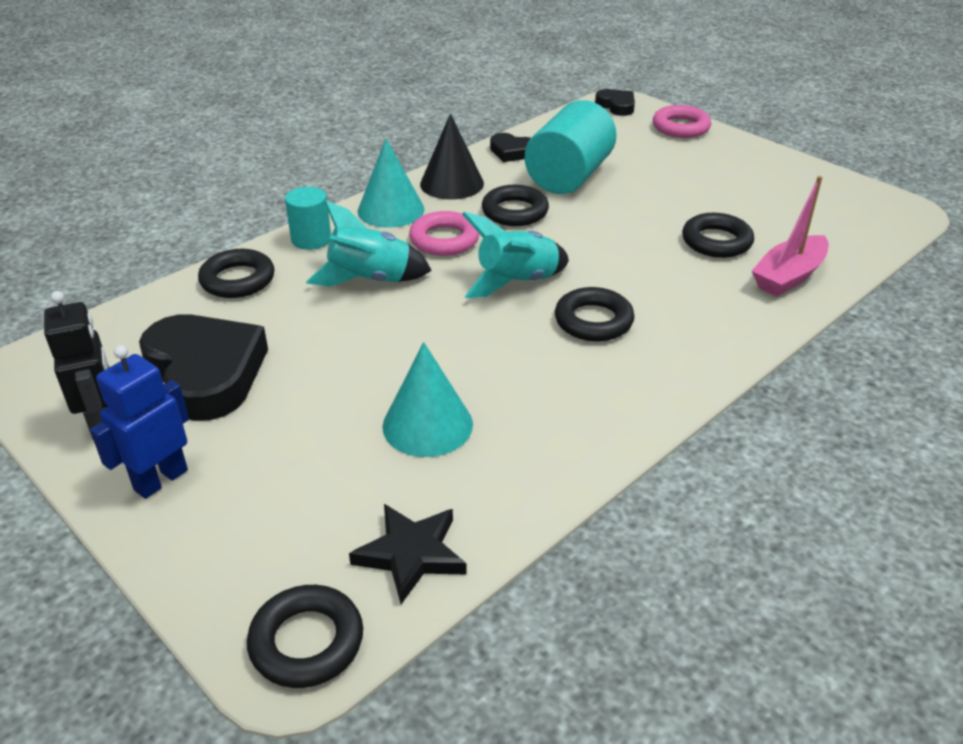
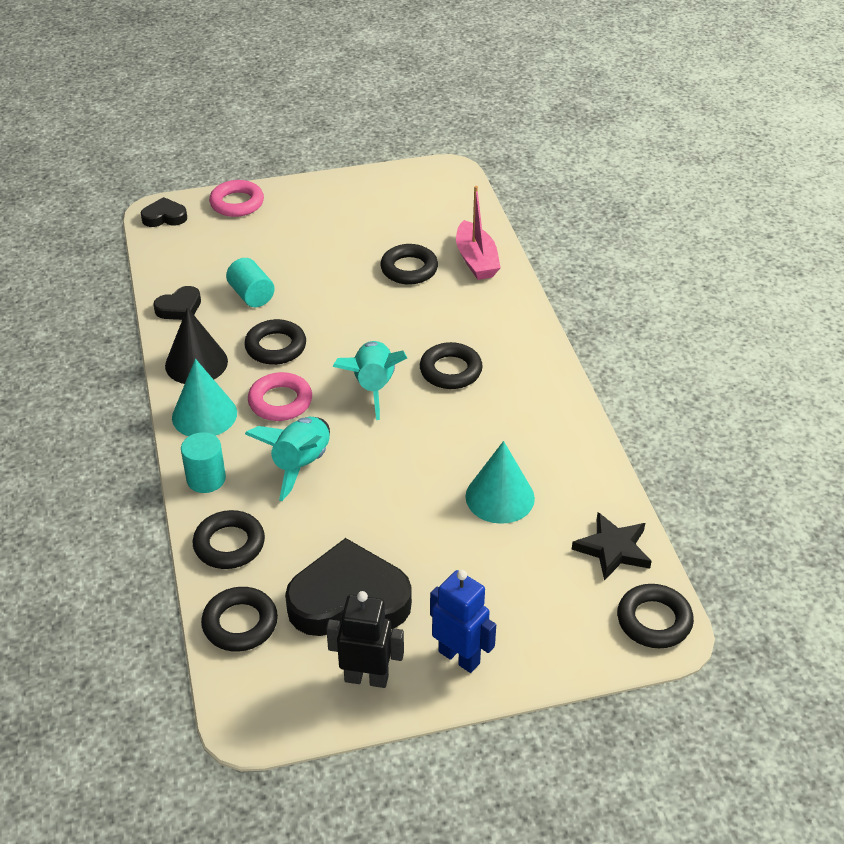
camera: 60 degrees left, 5 degrees up
(141, 321) = (240, 623): none -> black ring
(160, 480) = (459, 657): blue robot -> blue robot turned 150 degrees clockwise
(569, 176) = (251, 295): turquoise cylinder -> turquoise cylinder, size x0.55

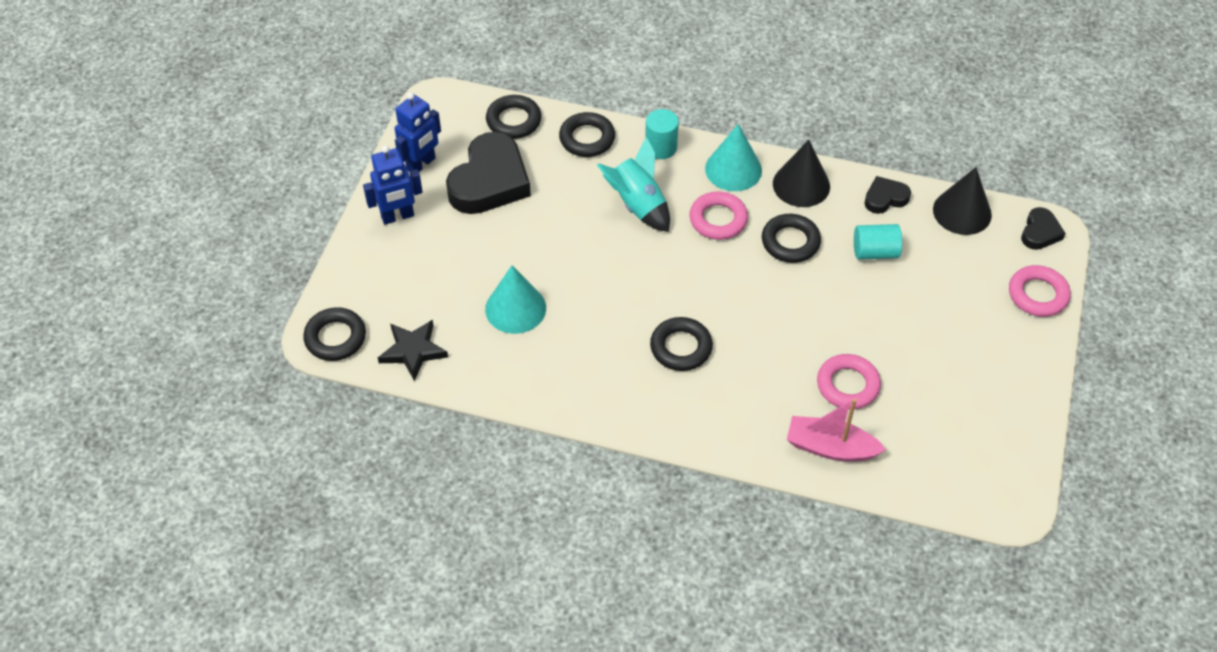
camera: 120 degrees right, 10 degrees up
(168, 261) = (962, 212): none -> black cone
(179, 308) = (885, 198): black heart -> black heart turned 75 degrees clockwise
(366, 678) = (421, 164): black robot -> blue robot
(373, 387) = (695, 285): turquoise rocket -> none
(409, 269) = (847, 385): black ring -> pink ring

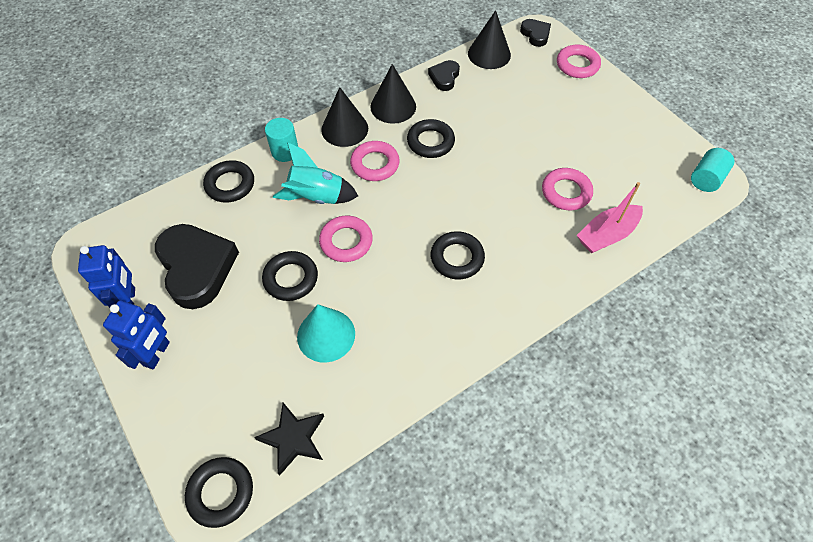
camera: 50 degrees left, 5 degrees up
(513, 121) = (163, 214): black ring -> black ring (291, 278)
(615, 258) = (346, 241): none -> pink ring
(733, 169) = (344, 129): turquoise cone -> black cone
(875, 252) = (479, 109): turquoise cylinder -> turquoise cylinder (706, 179)

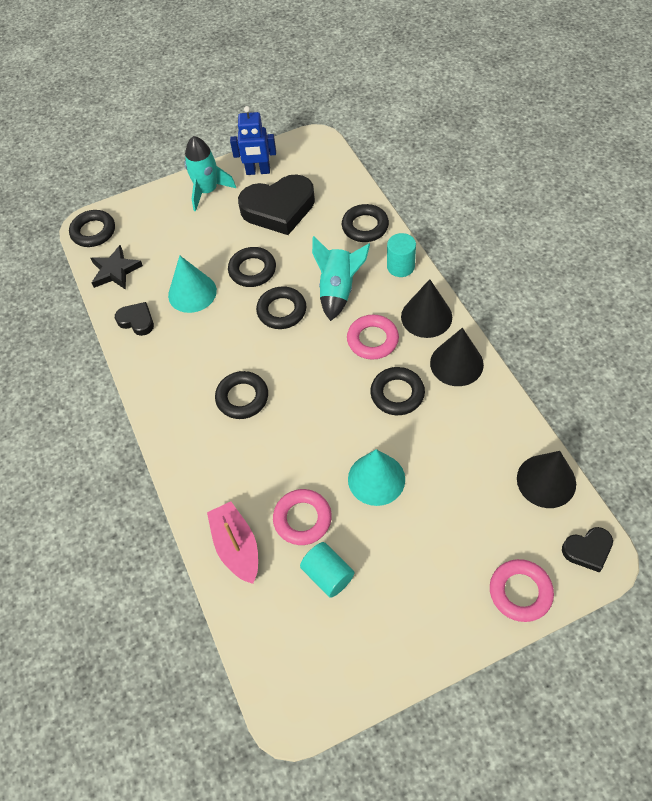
camera: 105 degrees right, 0 degrees up
(157, 354) = (207, 191): blue robot -> turquoise rocket
(346, 241) = (281, 311): pink ring -> black ring
(444, 77) = (502, 422): black heart -> black heart (137, 321)
(515, 148) = (376, 479): none -> turquoise cone
(706, 179) = (292, 698): turquoise cylinder -> turquoise cylinder (328, 575)

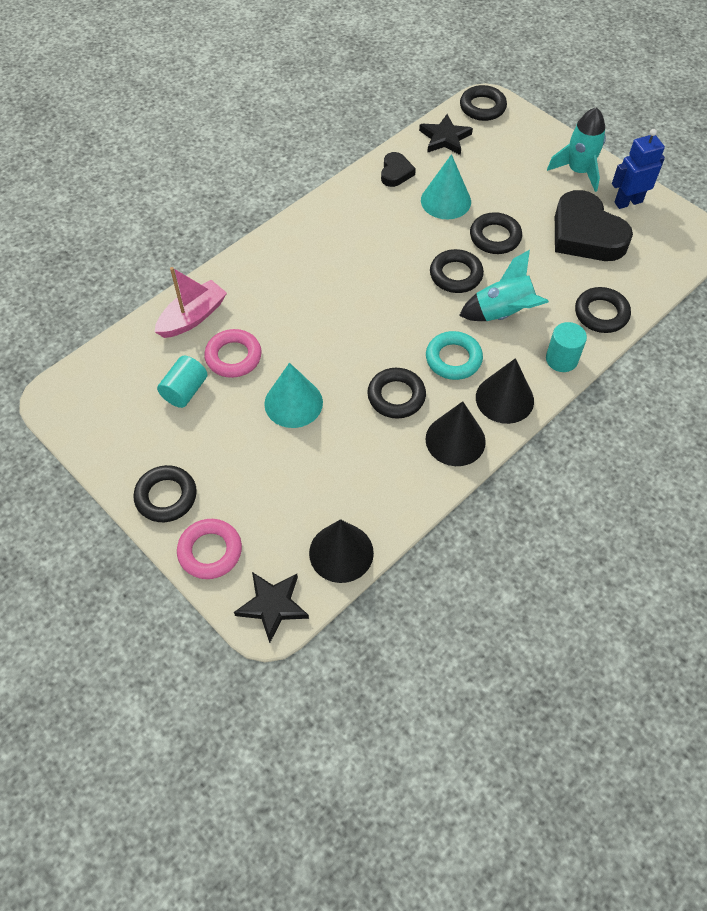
camera: 65 degrees right, 0 degrees up
(242, 398) = (343, 275): black ring -> black ring (166, 496)
(258, 171) = (628, 202): blue robot -> blue robot turned 90 degrees clockwise
(372, 340) = (453, 359): pink ring -> turquoise ring
(587, 550) = (273, 605): black heart -> black star

